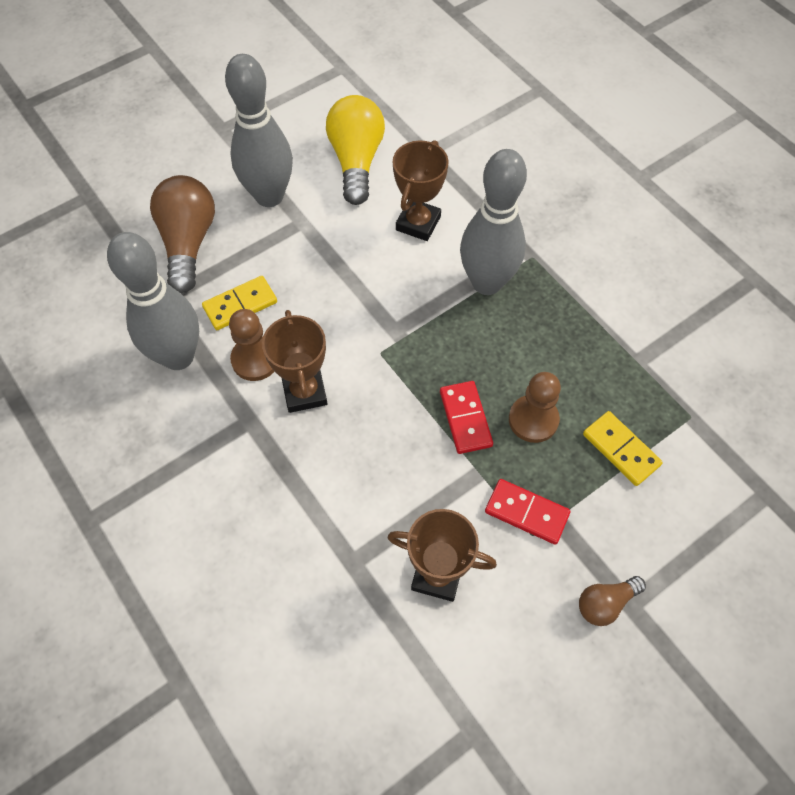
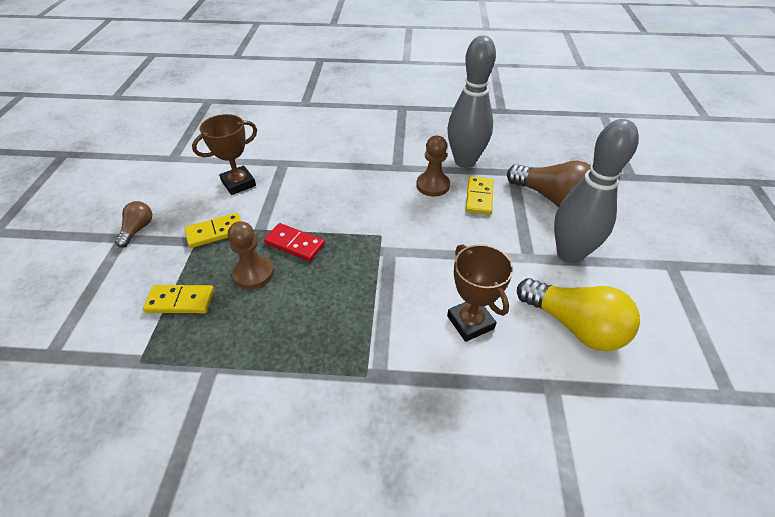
camera: 130 degrees right, 15 degrees down
(304, 392) = (390, 192): brown trophy -> none
(486, 282) = (374, 325): grey bowling pin -> none
(526, 512) = (215, 232): red domino -> yellow domino

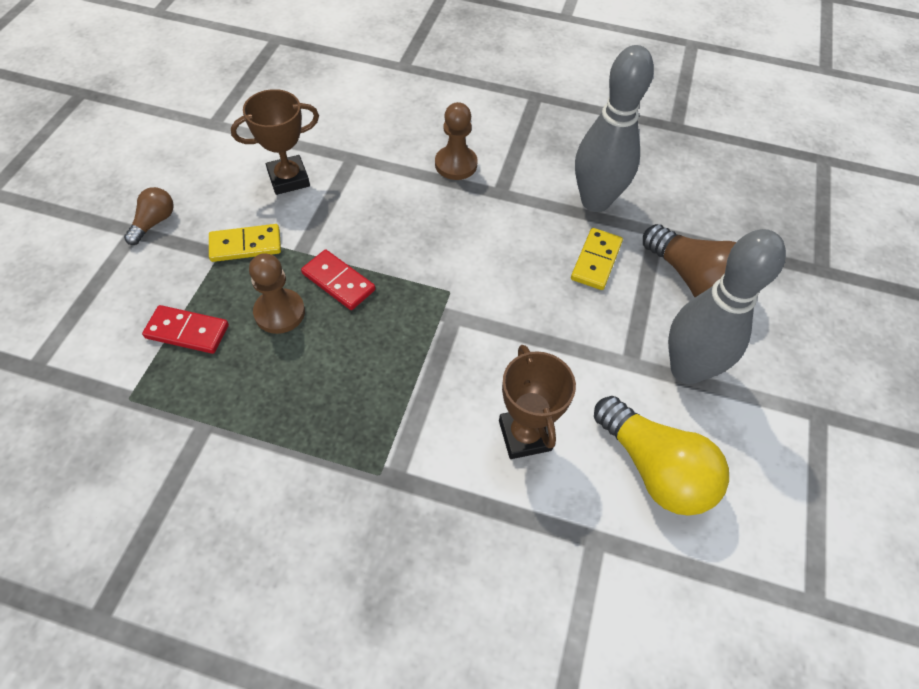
camera: 10 degrees right, 10 degrees up
(180, 301) = (187, 331): yellow domino -> red domino
(432, 185) = (539, 230): brown pawn -> brown pawn (456, 164)

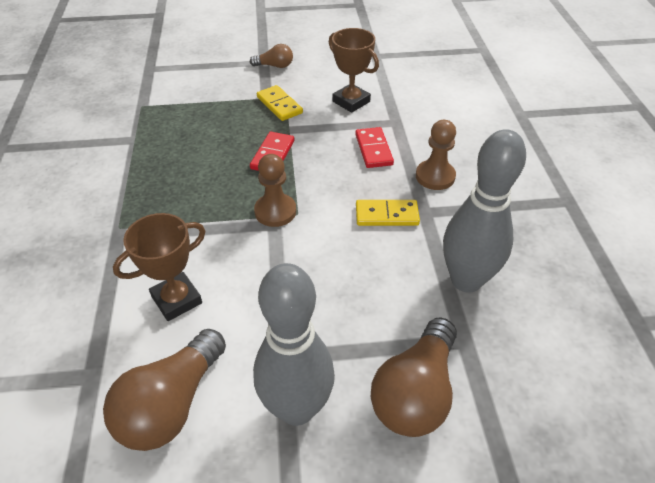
camera: 70 degrees right, 10 degrees down
(187, 331) = (198, 108): red domino -> red domino (373, 149)
(279, 312) = (231, 138): brown pawn -> brown pawn (275, 211)
(596, 261) = (390, 300): yellow domino -> yellow domino (386, 215)
(654, 469) = (172, 404): yellow light bulb -> brown light bulb

